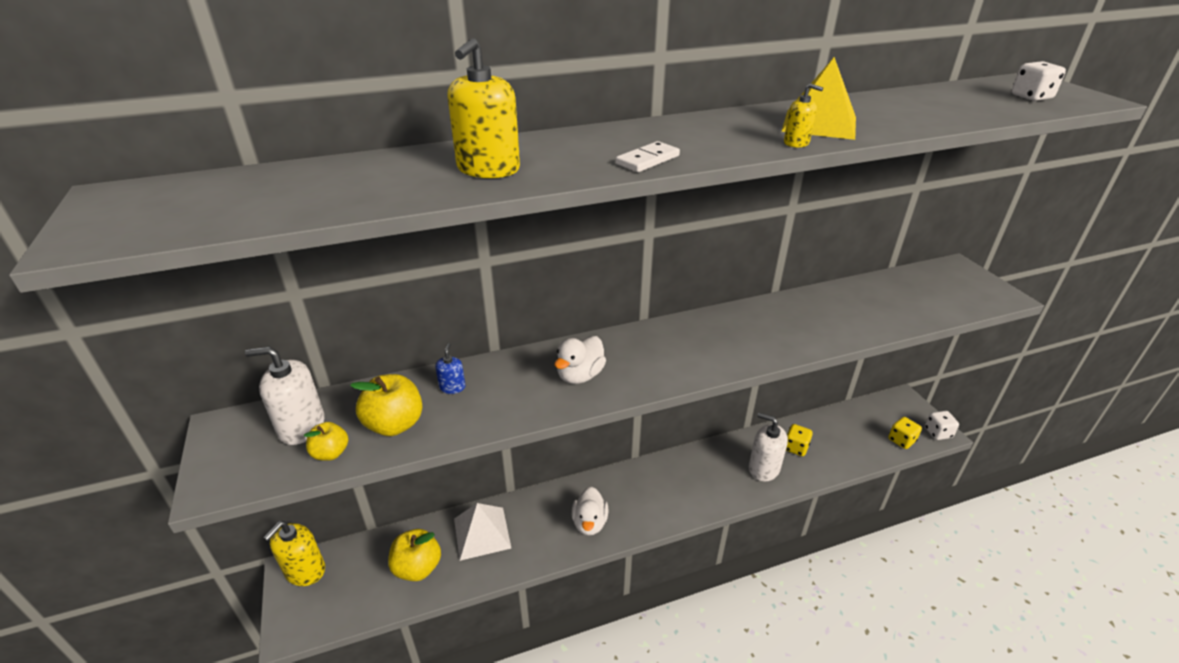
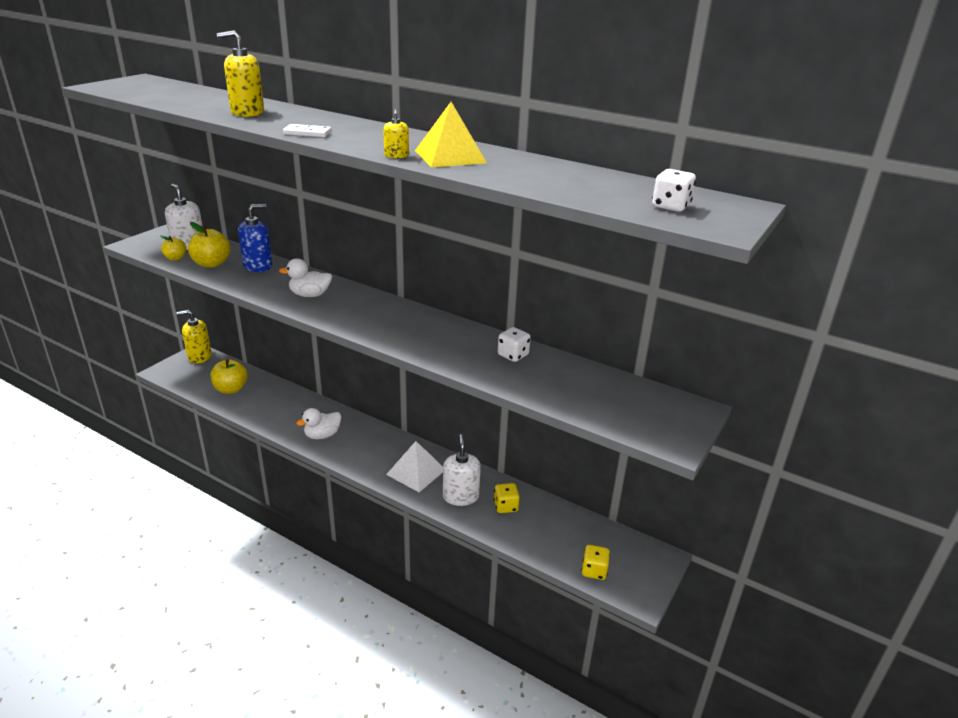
camera: 50 degrees right, 5 degrees down
(452, 387) = (258, 266): blue soap dispenser -> blue soap dispenser, size x1.94
(482, 533) = (275, 399): white pyramid -> white pyramid (416, 472)
(938, 433) = (637, 595): white dice -> white dice (513, 355)

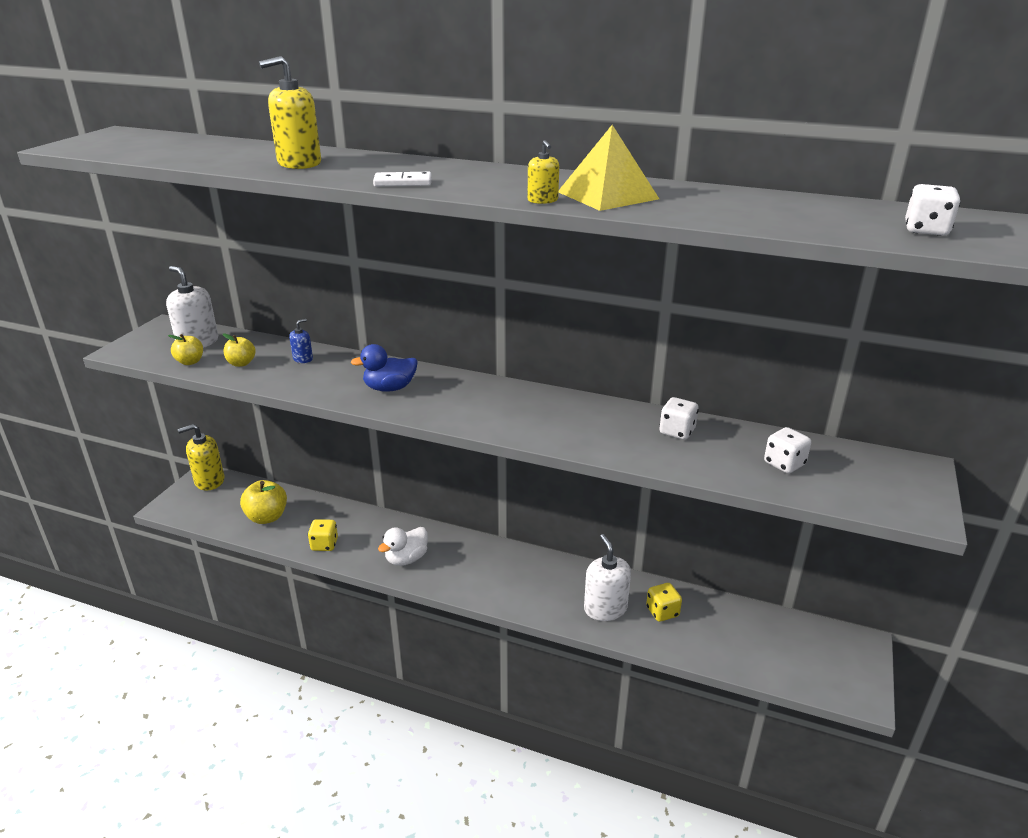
camera: 10 degrees left, 0 degrees up
(211, 264) = (241, 363): yellow apple -> yellow apple, size x0.60
(258, 266) = (303, 359): blue soap dispenser -> blue soap dispenser, size x0.52
(310, 295) = (389, 388): white duck -> blue duck
(416, 472) = (539, 587): white pyramid -> none
(584, 390) = (784, 464): none -> white dice
(594, 571) = (796, 673): yellow dice -> yellow dice (324, 544)

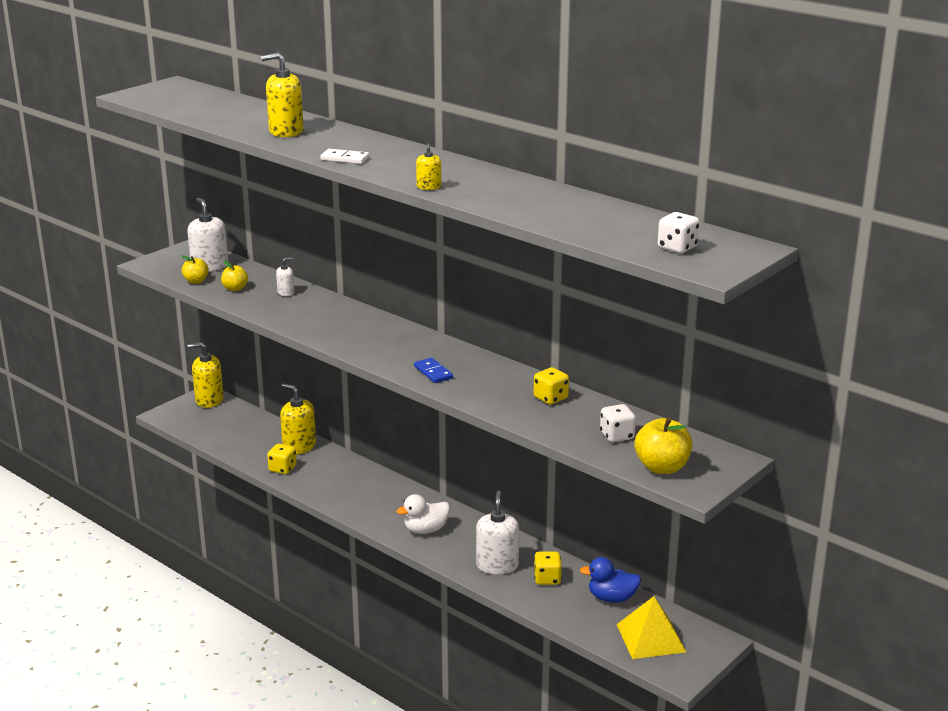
camera: 20 degrees right, 5 degrees down
(267, 517) = (244, 438): yellow apple -> yellow apple (662, 467)
(303, 359) = (286, 292): blue soap dispenser -> white soap dispenser
(330, 515) = (299, 447): none -> yellow soap dispenser
(389, 388) = (340, 327): blue duck -> blue duck (611, 598)
(406, 559) = (346, 493): white duck -> white duck (425, 530)
(530, 425) = (433, 372): none -> blue domino
(607, 195) = (482, 188): yellow pyramid -> yellow pyramid (651, 638)
(677, 431) = (550, 398): white dice -> yellow dice

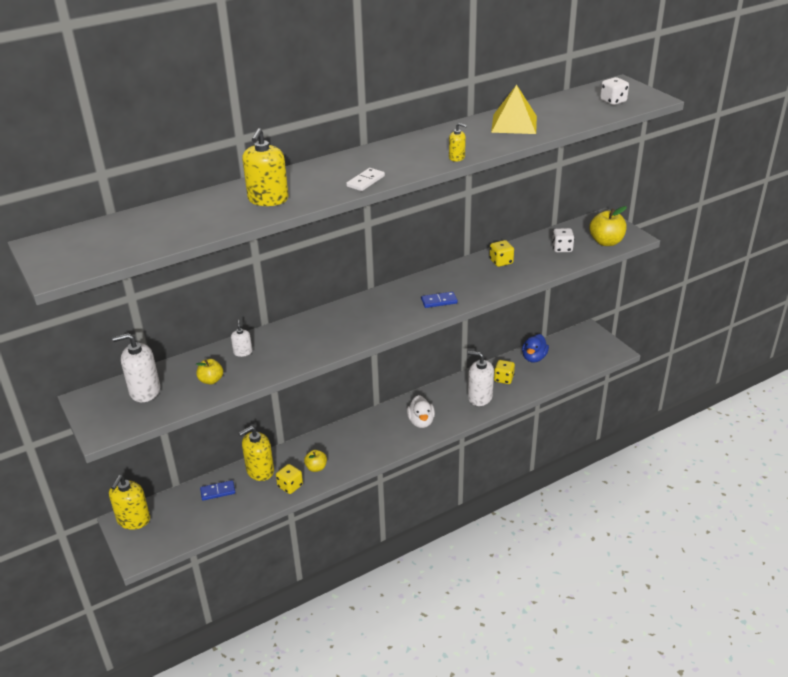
camera: 70 degrees left, 10 degrees up
(196, 281) = (174, 403): yellow apple -> yellow apple (316, 468)
(260, 431) = (218, 491): none -> blue domino
(651, 638) = (578, 353): yellow pyramid -> yellow pyramid (514, 124)

